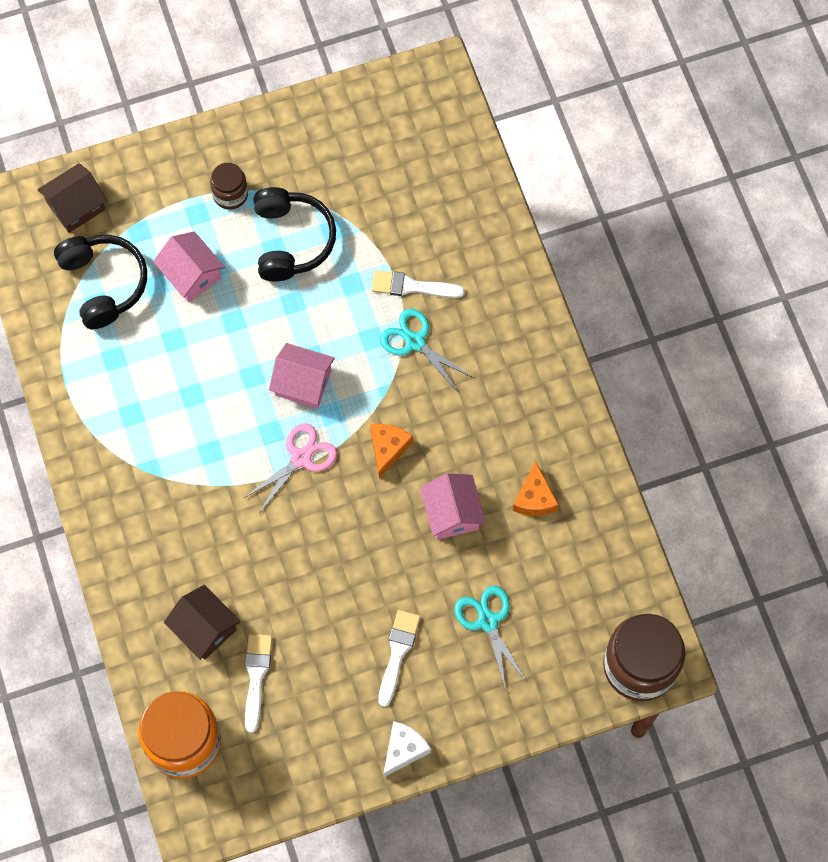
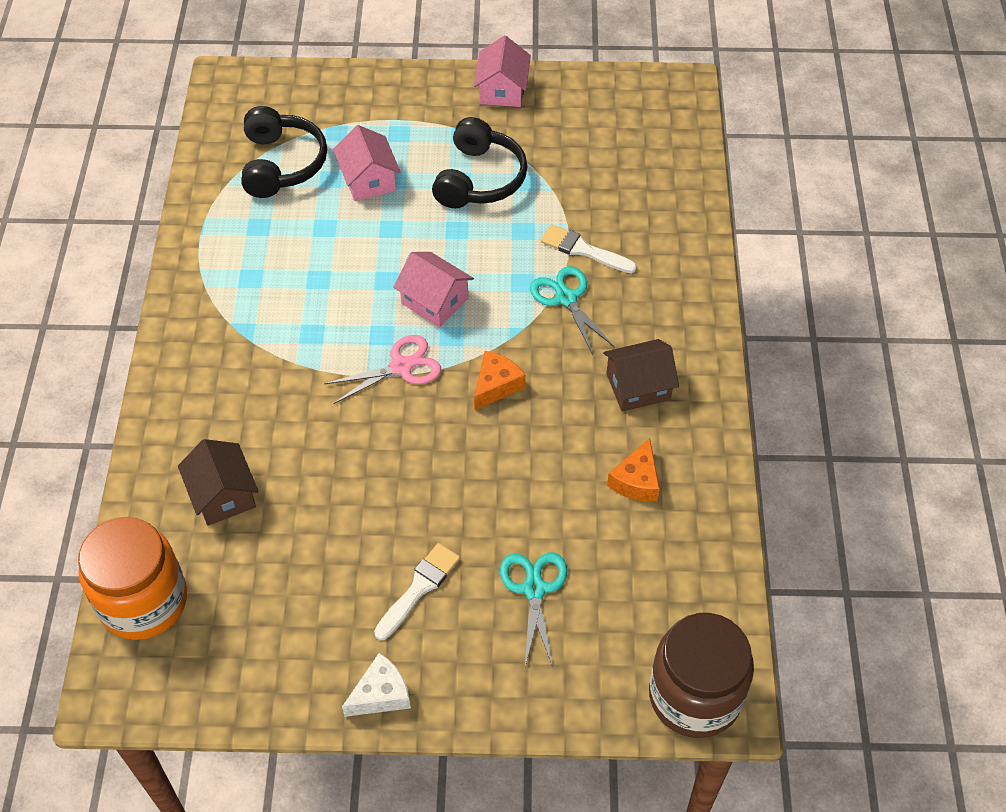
camera: 20 degrees right, 15 degrees down
(76, 206) = (288, 97): brown house -> brown house (638, 387)
(230, 194) = (438, 127): brown jar -> none
(256, 676) = (253, 561): white brush -> none
(452, 513) = (539, 467): pink house -> pink house (502, 90)

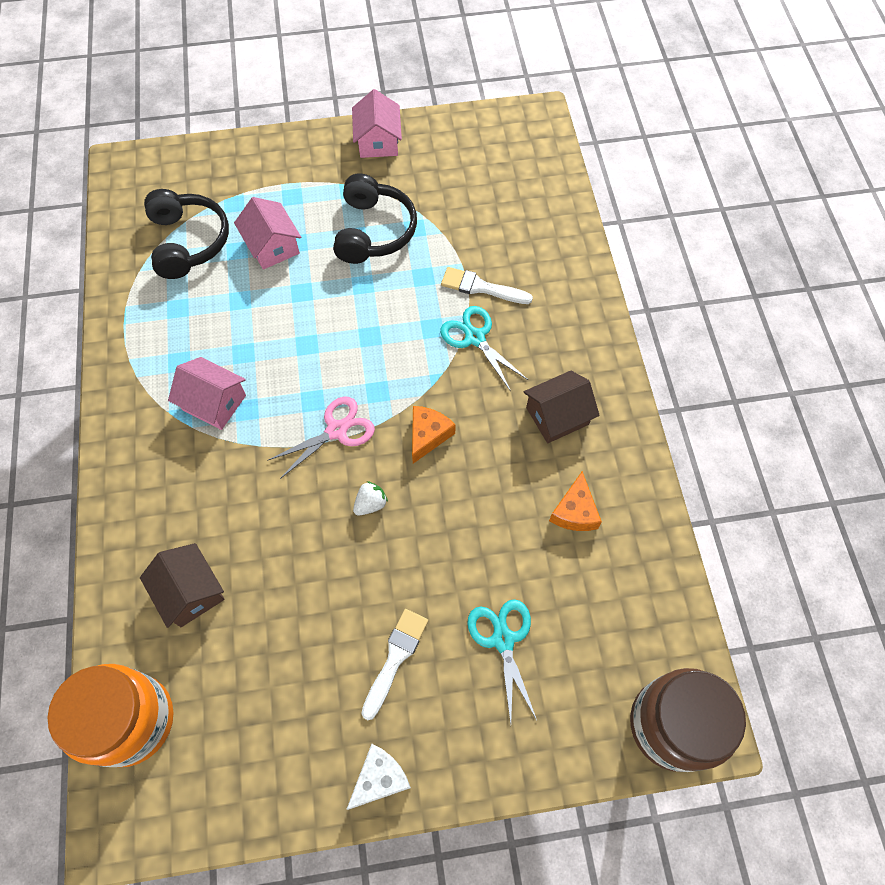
camera: 10 degrees left, 10 degrees up
(422, 441) = (370, 504): none -> white strawberry
(434, 301) = (355, 358): pink house -> pink house (214, 402)

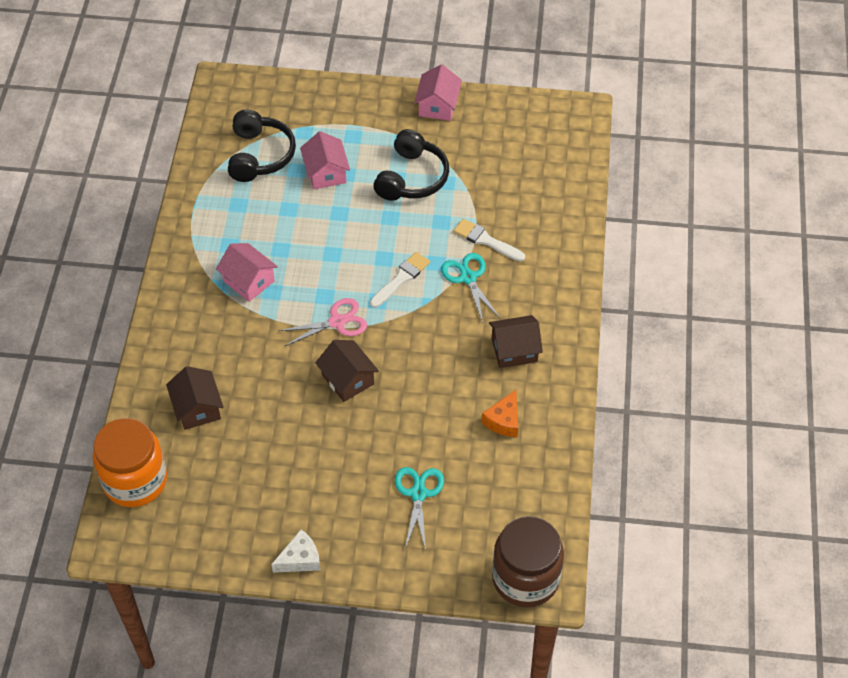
camera: 15 degrees right, 10 degrees down
(370, 504) = (348, 379): white strawberry -> brown house
(395, 658) = (335, 486): white brush -> white brush (401, 278)
(428, 435) = (407, 341): orange cheese -> none

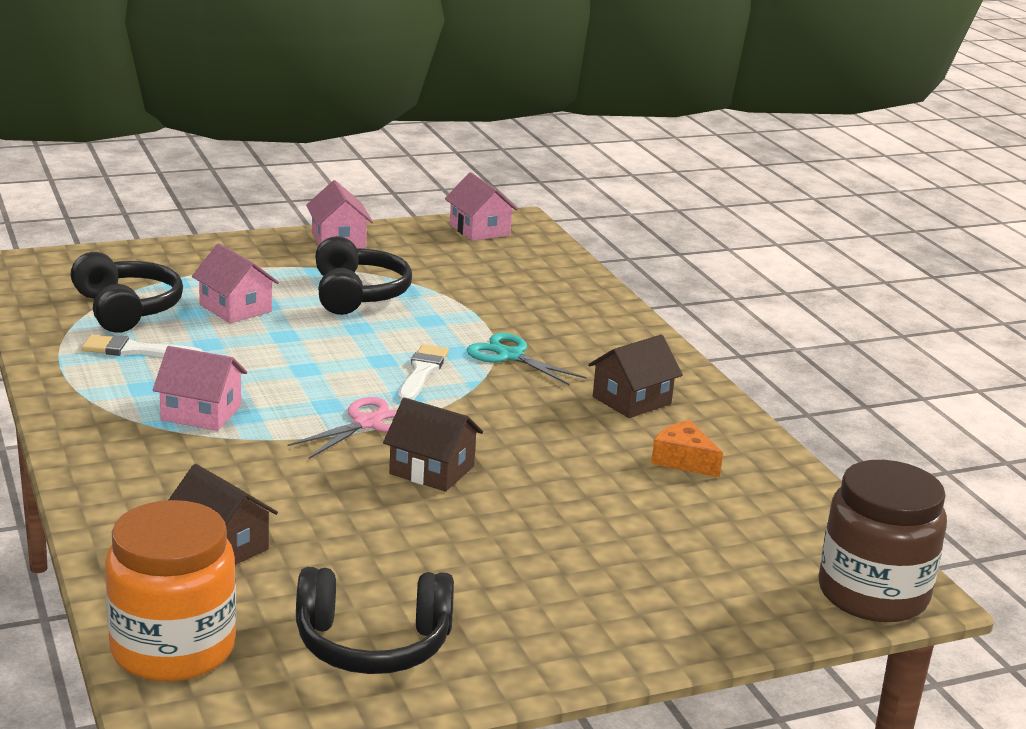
camera: 30 degrees left, 30 degrees down
(231, 514) = (373, 644): none -> black headphones
(300, 559) = (530, 663): white cheese -> none
(418, 494) = (640, 552): turquoise scissors -> none
(486, 240) = (502, 324): white brush -> white brush (136, 350)
(503, 420) = (683, 460): orange cheese -> orange cheese turned 135 degrees clockwise
(545, 117) = (479, 230): none -> pink house

